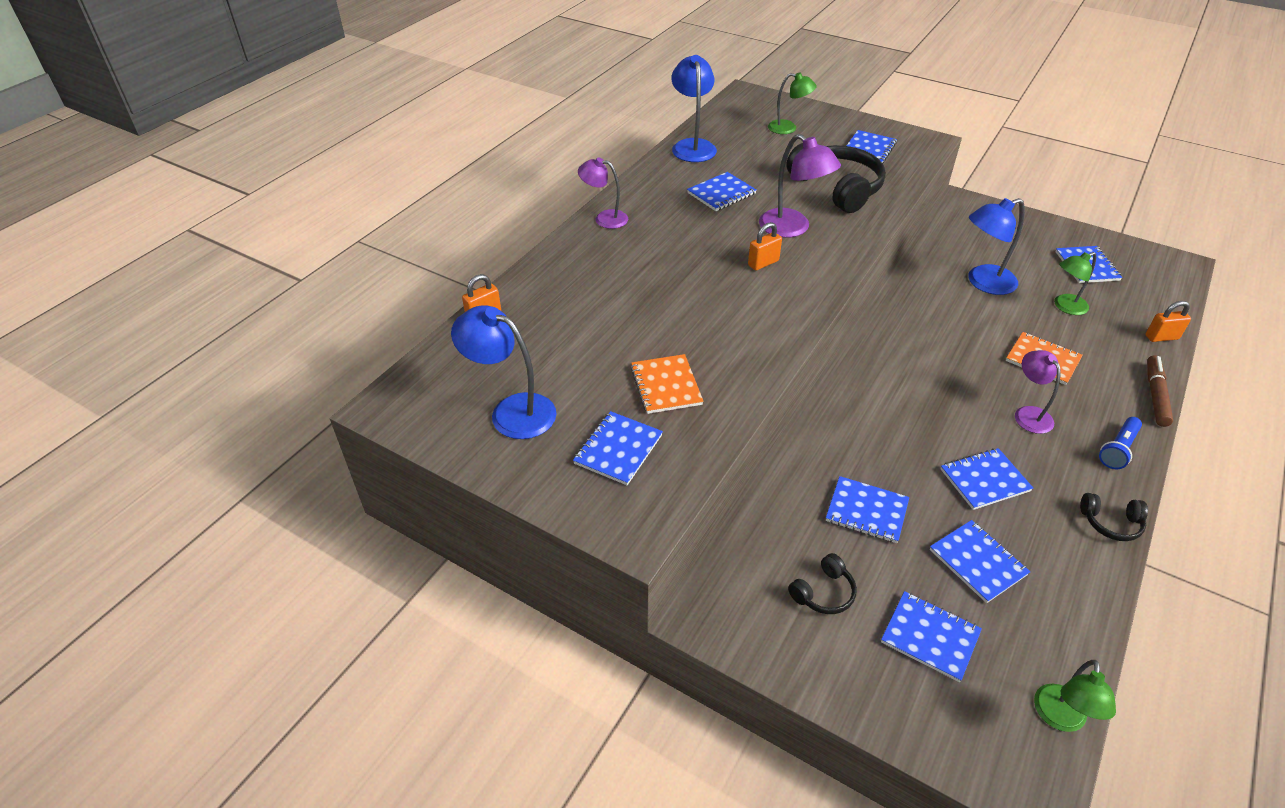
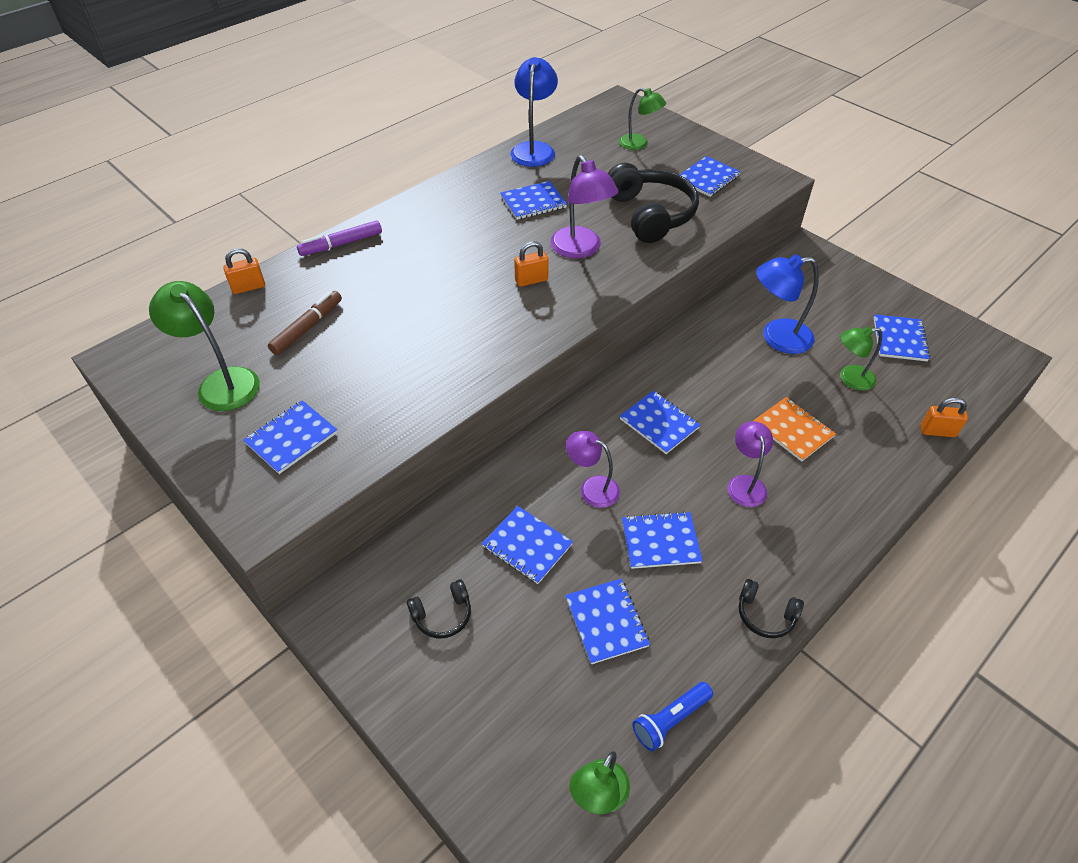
camera: 15 degrees right, 5 degrees up
(512, 411) = (221, 382): blue lamp -> green lamp
(555, 260) = (341, 244): none -> purple marker
(604, 218) = (409, 210): purple lamp -> purple lamp (592, 488)
(666, 386) = (369, 385): orange notebook -> none
(930, 637) = (518, 683): blue notebook -> blue notebook (659, 423)
(1118, 449) = (818, 541): blue flashlight -> blue flashlight (670, 720)
(1155, 395) = (893, 492): brown marker -> brown marker (307, 327)

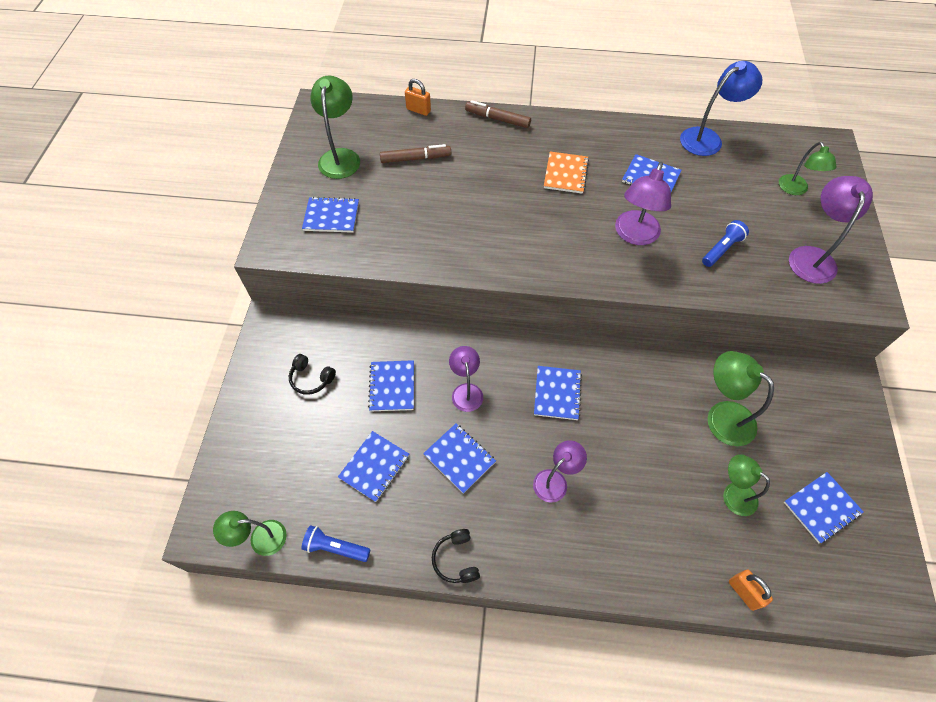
camera: 50 degrees right, 10 degrees up
(341, 244) = (497, 119): purple marker -> brown marker
(531, 280) = (573, 230): orange padlock -> none
(650, 214) = (721, 249): black headphones -> blue flashlight
(707, 178) = (811, 256): blue notebook -> purple lamp
(776, 337) = (722, 416): blue lamp -> green lamp
(793, 430) = (636, 483): orange notebook -> orange notebook (565, 174)

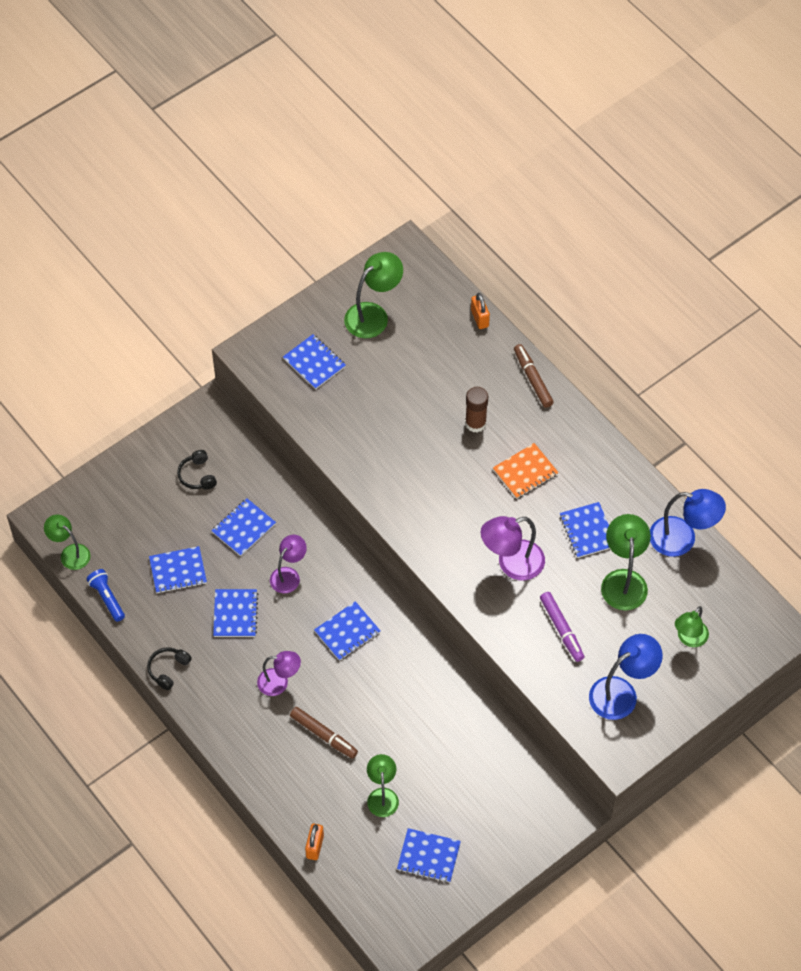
camera: 45 degrees right, 0 degrees up
(415, 158) = (427, 363): brown marker -> brown marker (324, 735)
(495, 170) = (475, 423): none -> brown glue stick
(721, 249) = (561, 629): blue flashlight -> purple marker
(722, 416) = (440, 748): green lamp -> green lamp (623, 580)
(811, 256) = (621, 692): purple lamp -> blue lamp

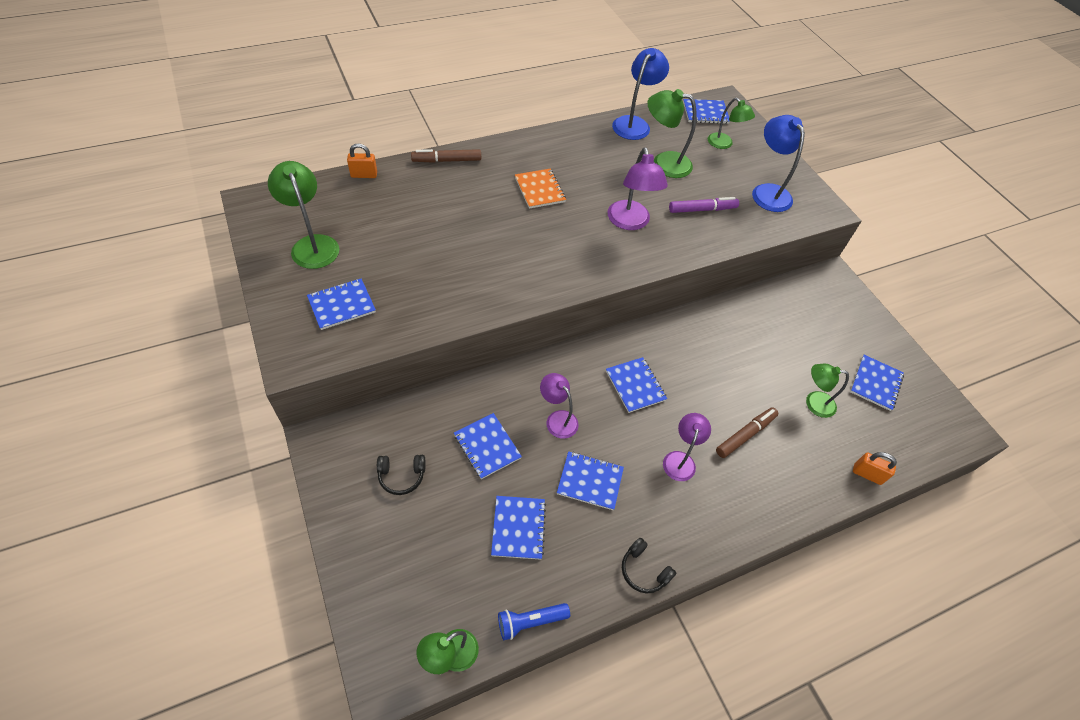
camera: 80 degrees left, 5 degrees down
(475, 423) = (475, 207): brown glue stick -> none
(587, 531) = (611, 170): blue notebook -> blue notebook (705, 113)

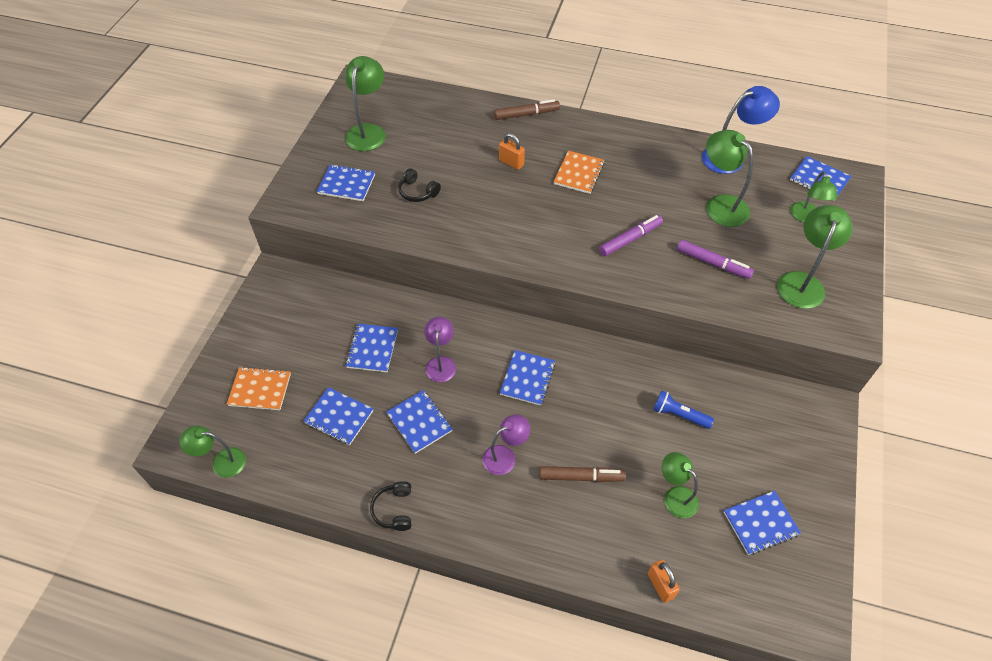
camera: 45 degrees right, 0 degrees up
(364, 175) = (452, 97): orange padlock -> orange padlock (511, 162)
(401, 476) = (300, 330): black headphones -> black headphones (418, 192)
(418, 558) = (260, 389): none -> orange notebook
(447, 160) = (526, 114): brown marker -> brown marker turned 135 degrees clockwise
(518, 528) = (339, 417): blue notebook -> blue notebook turned 75 degrees clockwise
(530, 621) = (287, 481): blue flashlight -> blue flashlight (679, 415)
(630, 222) = (630, 239): purple lamp -> purple marker
(767, 192) = (802, 282): blue lamp -> green lamp

